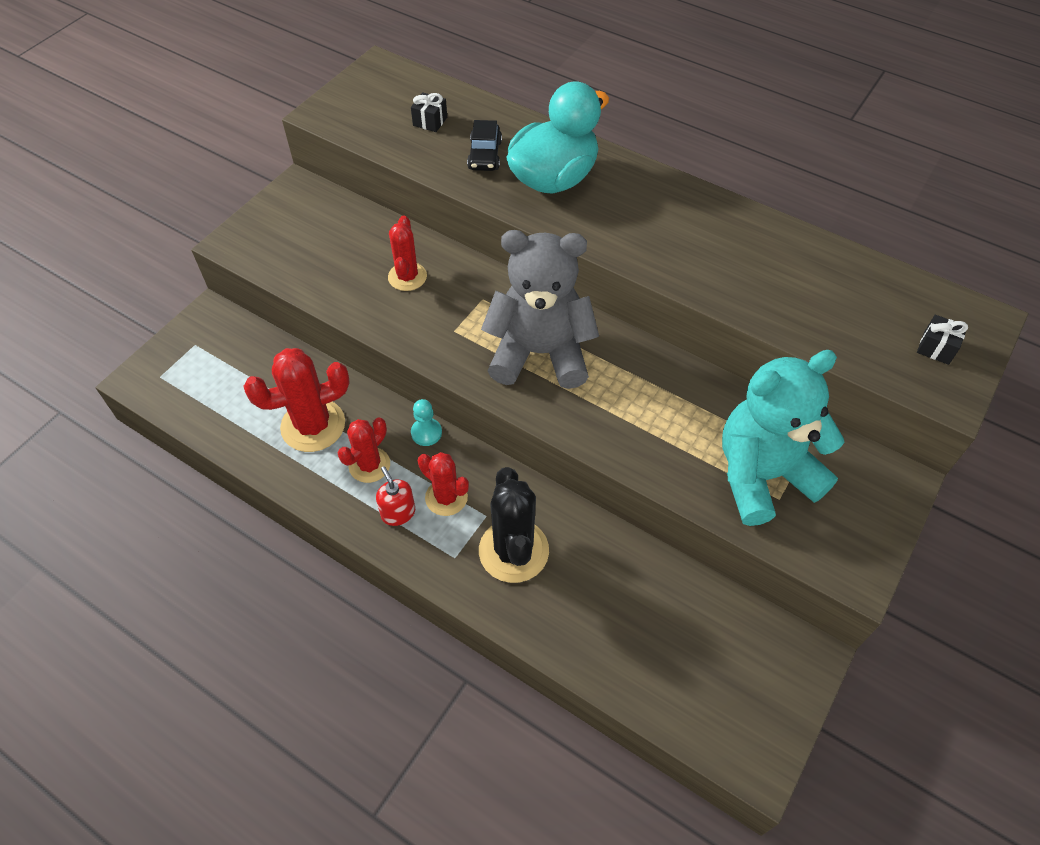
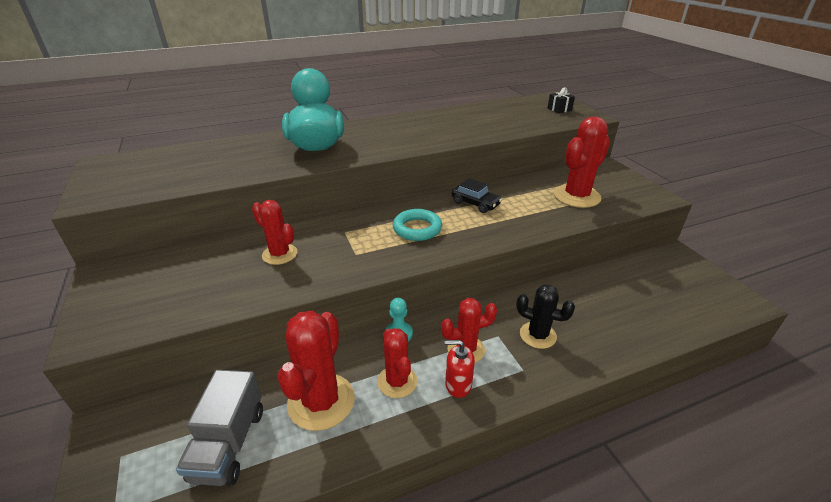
camera: 55 degrees left, 20 degrees down
(240, 396) = (229, 444): none -> grey truck
(430, 121) = (191, 164): black gift -> none
(485, 155) = (258, 158): black car -> black car (475, 204)
(513, 551) = (538, 335): black cactus -> black cactus, size x0.63
(540, 353) = (417, 229): grey teddy bear -> turquoise ring
(763, 475) = (576, 196): turquoise teddy bear -> red cactus

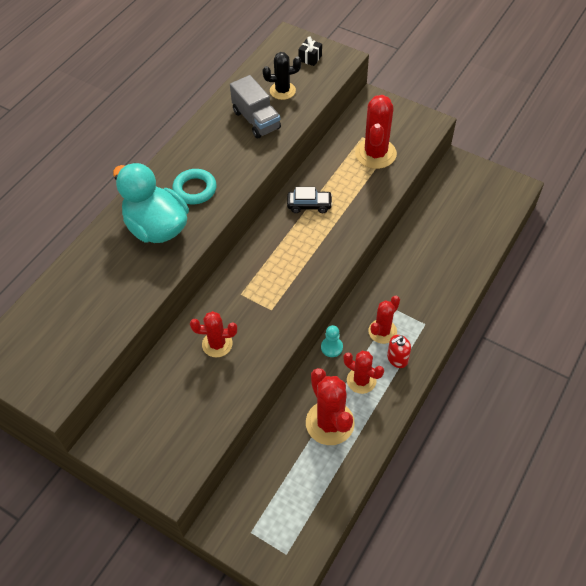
camera: 35 degrees left, 20 degrees up
(229, 444) = (304, 481): grey truck -> grey truck (256, 120)
(417, 229) = (291, 258): turquoise ring -> turquoise ring (195, 189)
(538, 335) = (416, 292): black cactus -> black cactus (282, 91)

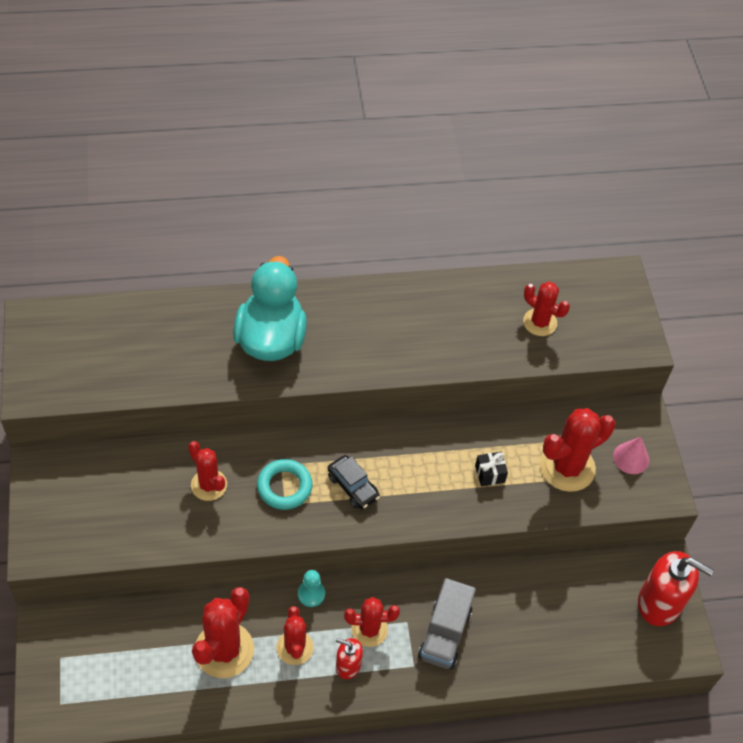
camera: 45 degrees right, 0 degrees up
(195, 189) = (342, 337): turquoise ring -> turquoise ring (284, 487)
(256, 120) = (478, 327): grey truck -> grey truck (445, 634)
(282, 91) = (540, 322): black cactus -> red cactus
(309, 205) = (441, 451): black car -> black car (353, 487)
(310, 58) = (610, 315): black gift -> black gift (489, 474)
(395, 122) = (631, 458): none -> pink cone
(480, 181) = (659, 603): none -> red soap dispenser

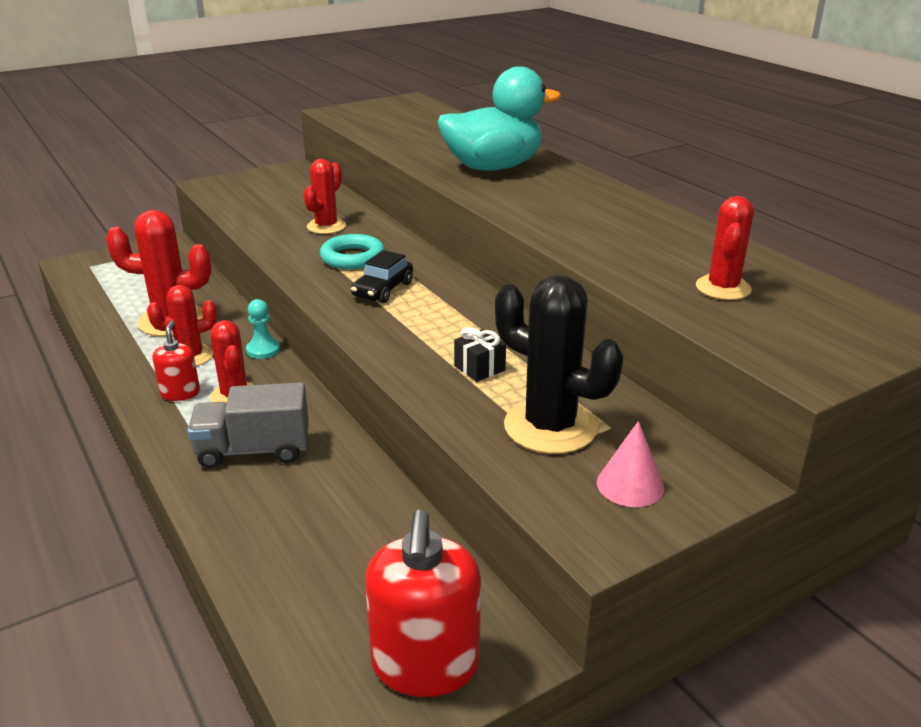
camera: 70 degrees right, 25 degrees down
(567, 467) = (550, 427): red cactus -> black cactus

